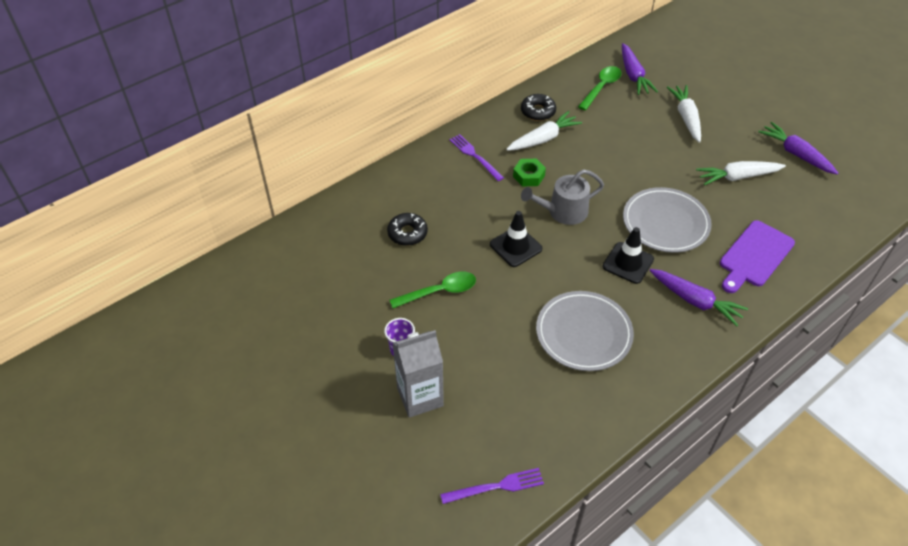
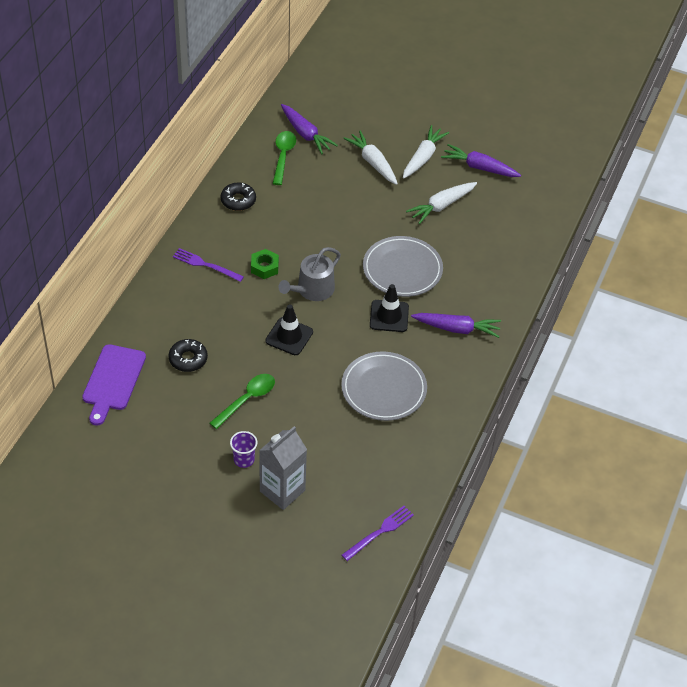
camera: 30 degrees left, 0 degrees up
(543, 139) = (258, 226): white carrot -> white carrot (423, 157)
(754, 256) = (486, 273): purple cutting board -> purple cutting board (113, 381)

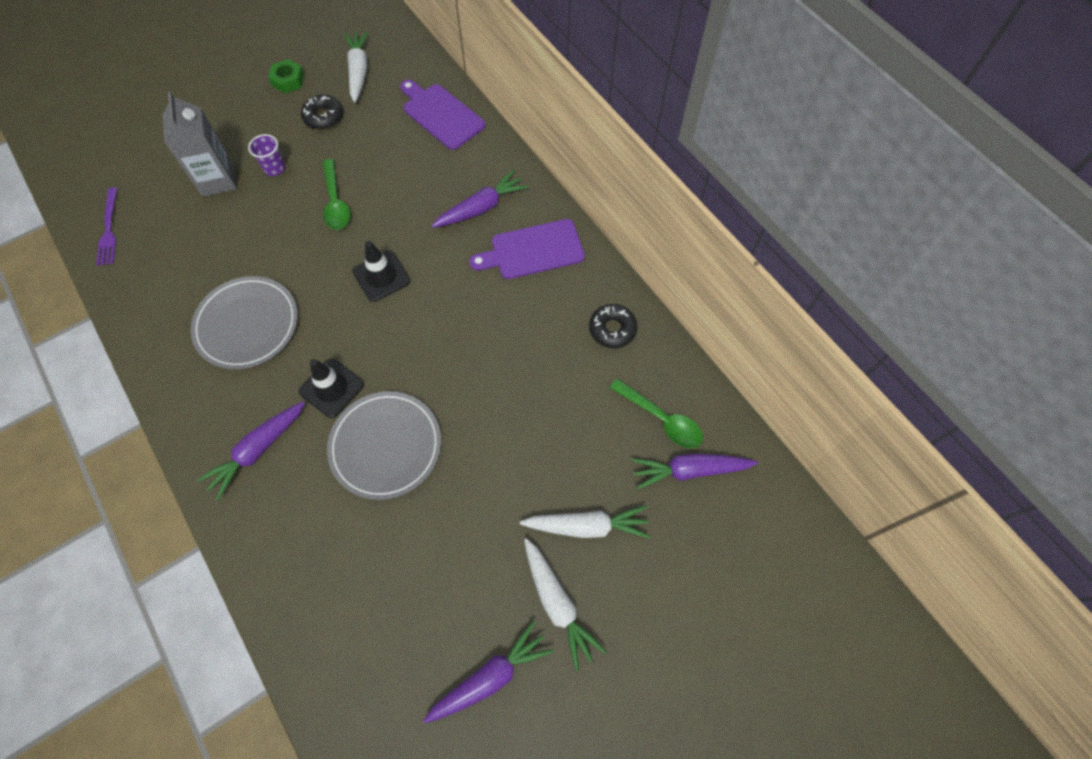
camera: 125 degrees right, 15 degrees up
(188, 359) = (421, 179): black donut -> black donut (323, 117)
(189, 310) = (481, 208): none -> purple carrot
(206, 265) = (533, 250): purple fork -> purple cutting board
(264, 267) = (491, 303): green nut -> green nut (288, 80)
(312, 290) = (426, 332): grey watering can -> none
(441, 206) = (453, 567): white carrot -> white carrot (358, 71)

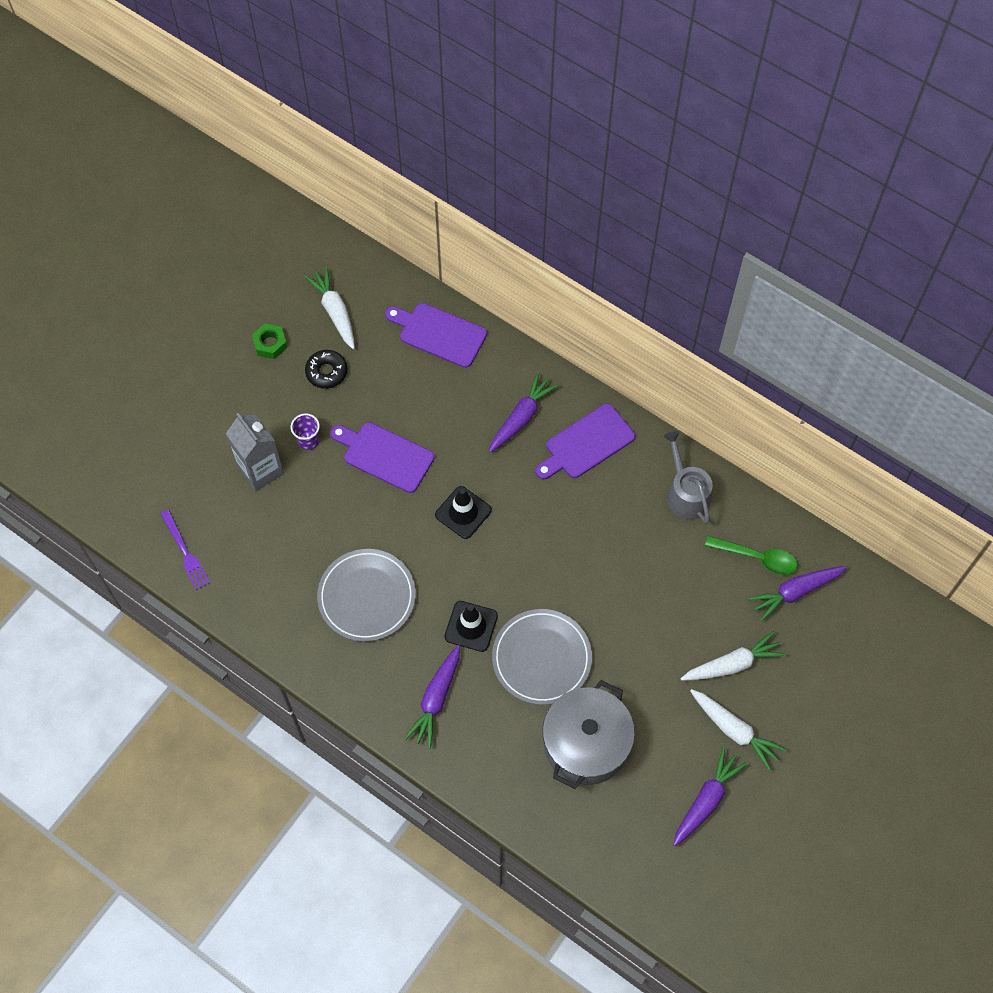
camera: 20 degrees left, 0 degrees up
(336, 202) = (385, 456): green spoon -> purple cutting board
(387, 557) = (586, 744): none -> grey pot
(612, 329) = (686, 493): black donut -> grey watering can

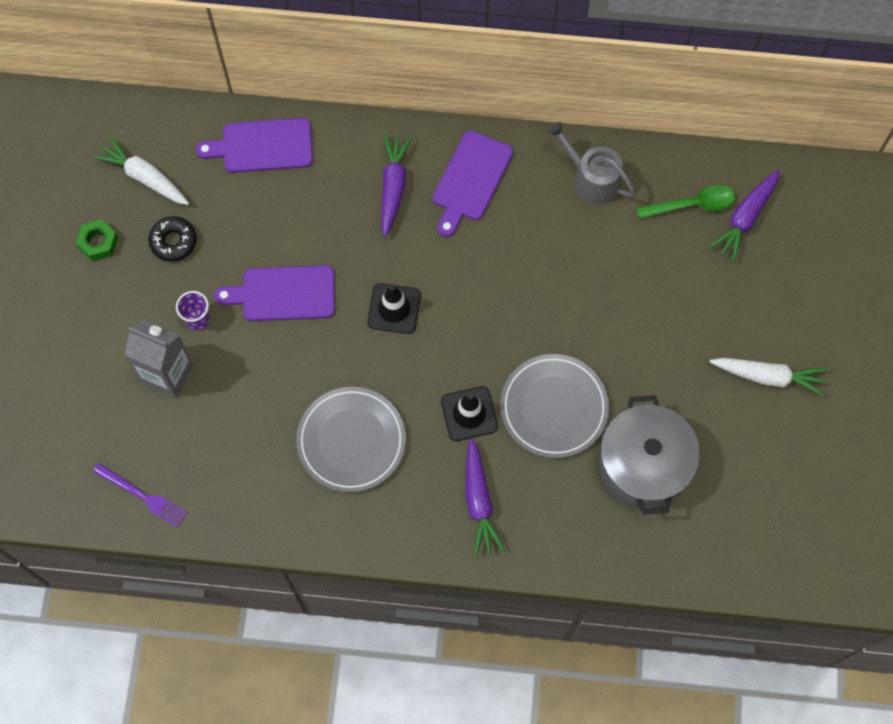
camera: 30 degrees left, 5 degrees up
(706, 800) = (782, 455): purple carrot -> none
(732, 664) = (730, 316): white carrot -> none

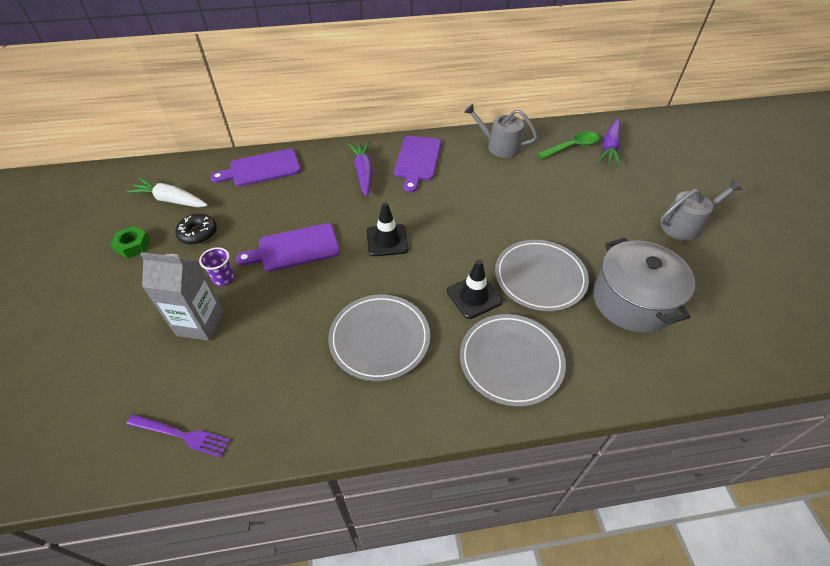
camera: 15 degrees left, 20 degrees down
(479, 501) = (511, 361): purple carrot -> grey plate
(768, 376) = (685, 225): white carrot -> grey watering can

